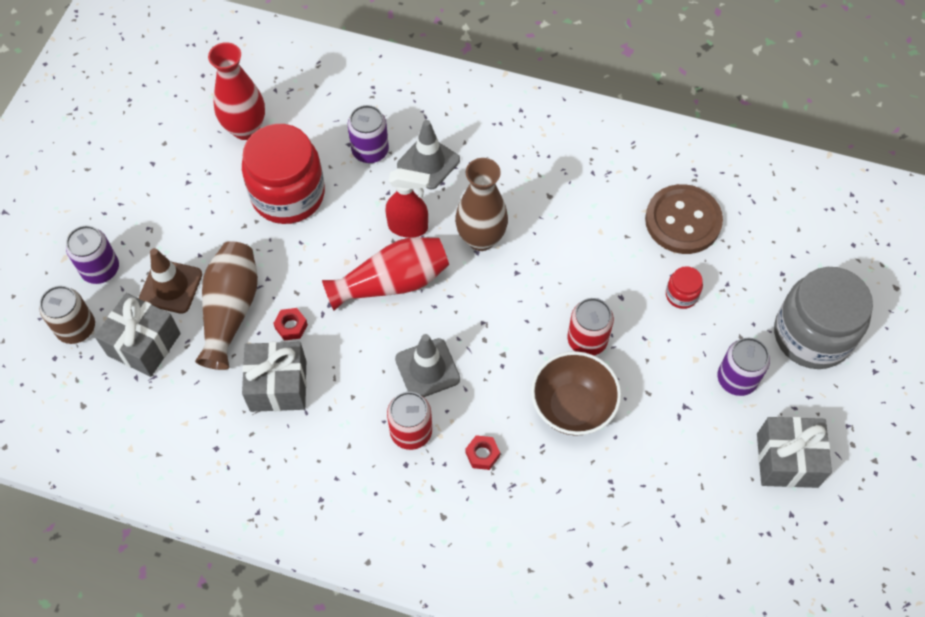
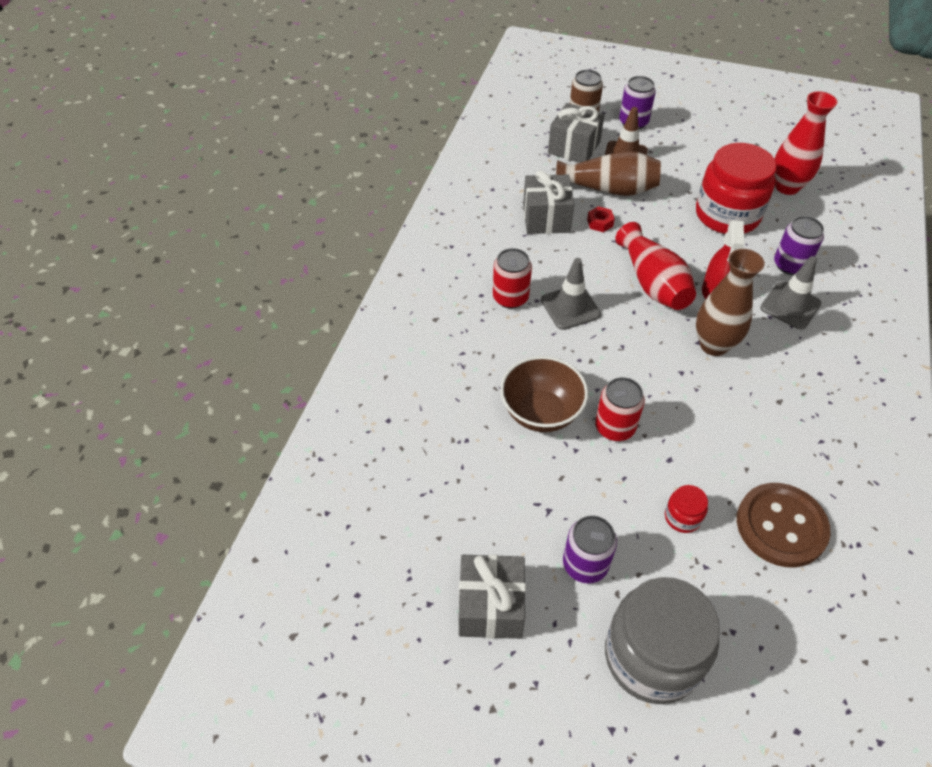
camera: 90 degrees right, 10 degrees down
(482, 454) = (491, 345): red nut -> none

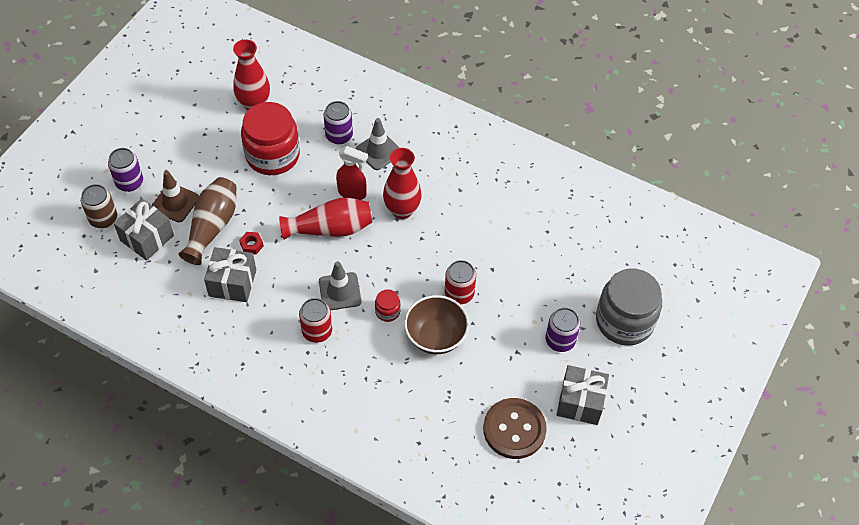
camera: 80 degrees left, 5 degrees up
(682, 517) = (536, 275): red jar -> red jar (387, 311)
(713, 345) = (402, 210): brown vase -> red vase
(781, 526) = (552, 225): brown button -> brown button (514, 429)

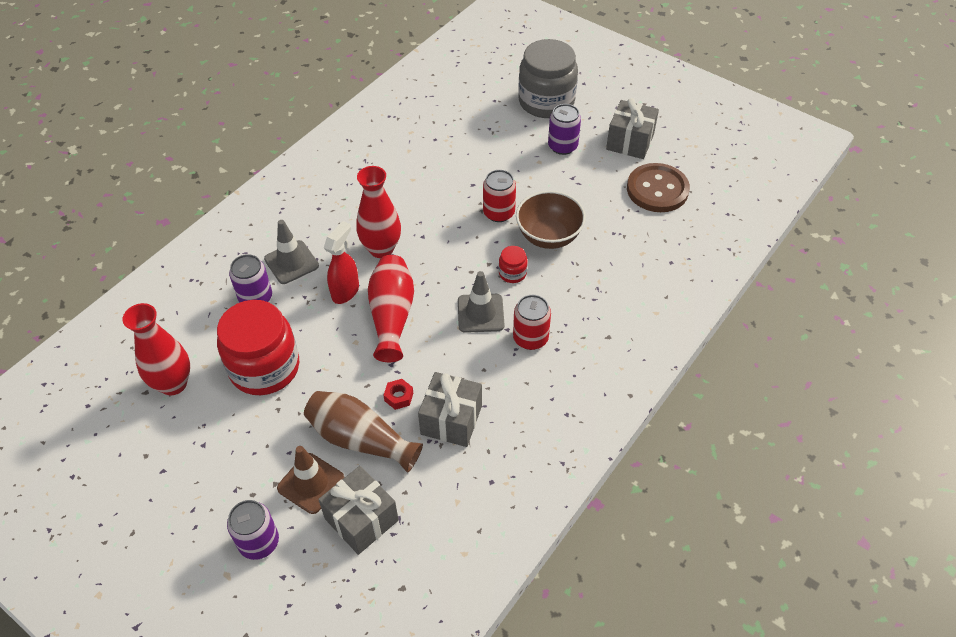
camera: 80 degrees left, 5 degrees down
(103, 218) = (314, 578): brown can -> none

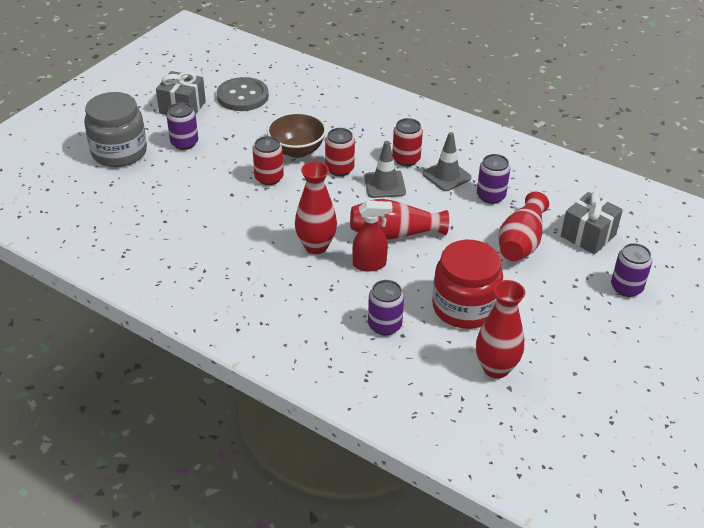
camera: 95 degrees left, 10 degrees down
(291, 262) = (337, 305): grey traffic cone -> grey traffic cone (446, 176)
(311, 483) = (567, 265): brown traffic cone -> none
(346, 291) = (370, 264): red spray bottle -> red spray bottle turned 150 degrees clockwise
(360, 439) = (521, 242): brown vase -> red vase
(399, 397) = (476, 224): red nut -> none
(451, 420) = (491, 196): grey gift -> purple can
(512, 273) = (339, 169): red jar -> red can
(657, 190) = (242, 96): brown button -> grey button

